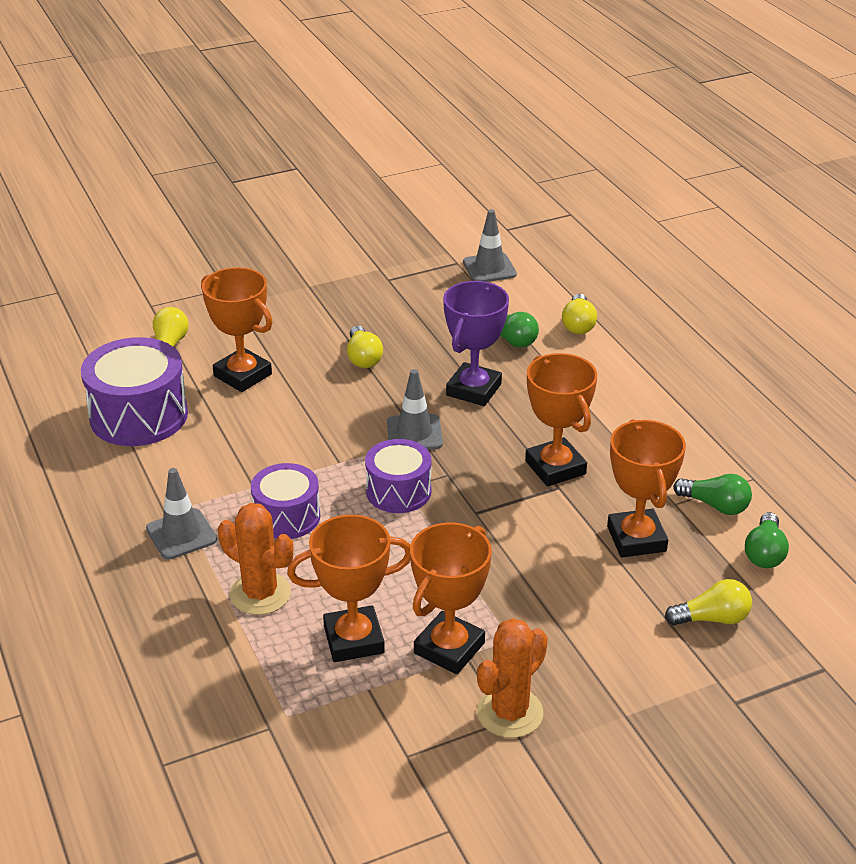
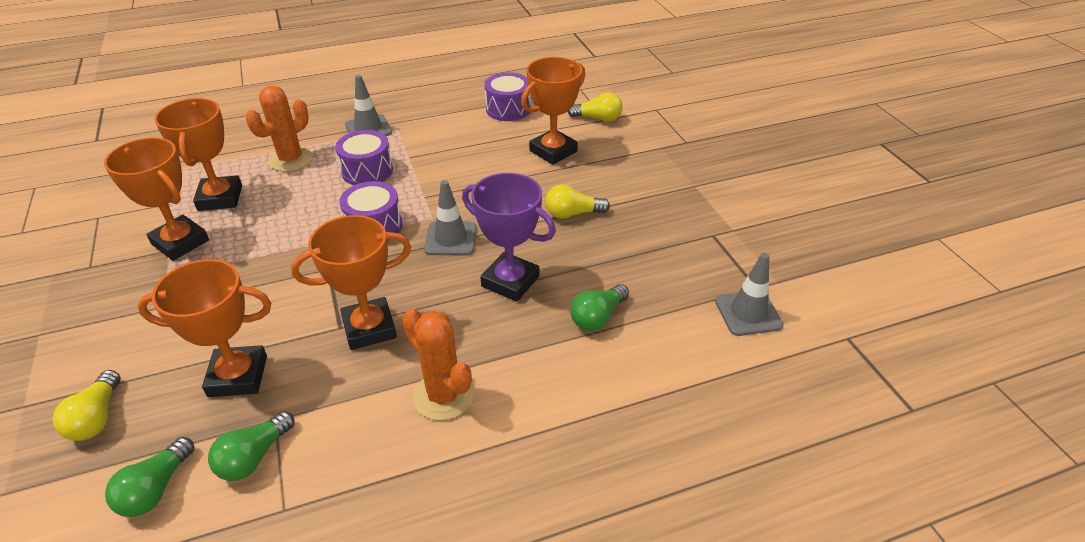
camera: 95 degrees right, 5 degrees up
(139, 415) = (508, 109): purple drum -> purple drum, size x0.63
(510, 713) = (94, 268): orange cactus -> orange cactus (443, 395)
(578, 324) = (628, 381): yellow light bulb -> none
(764, 553) = (156, 489): green light bulb -> green light bulb turned 90 degrees counterclockwise

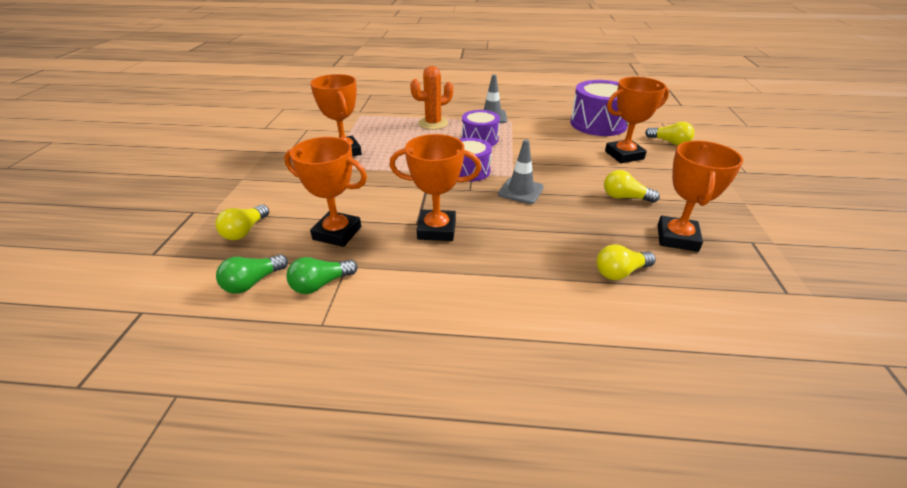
camera: 25 degrees right, 5 degrees down
(220, 198) = (380, 134): orange trophy -> orange trophy (677, 238)
(443, 395) = (470, 289): orange cactus -> none
(508, 109) = (598, 124): purple drum -> purple drum, size x1.59
(510, 281) = (555, 229): purple trophy -> none
(597, 317) = (620, 272): green light bulb -> yellow light bulb
(748, 313) = (772, 310): grey traffic cone -> none

